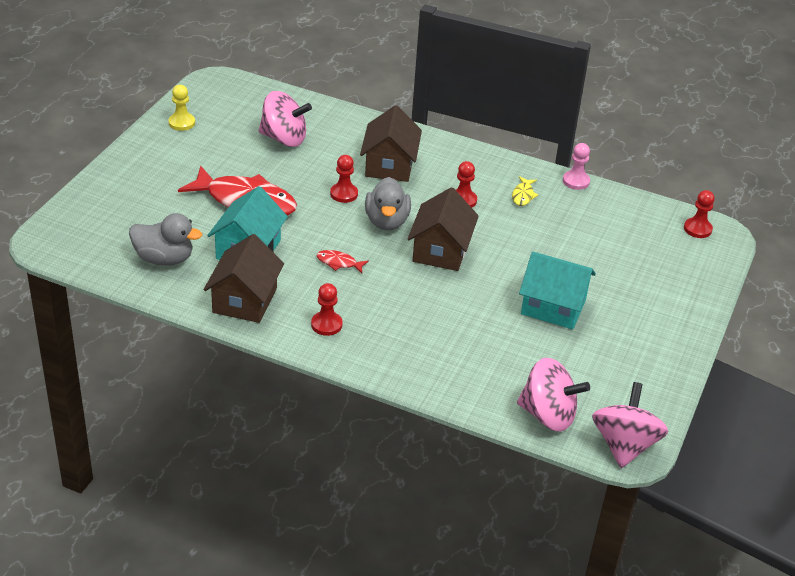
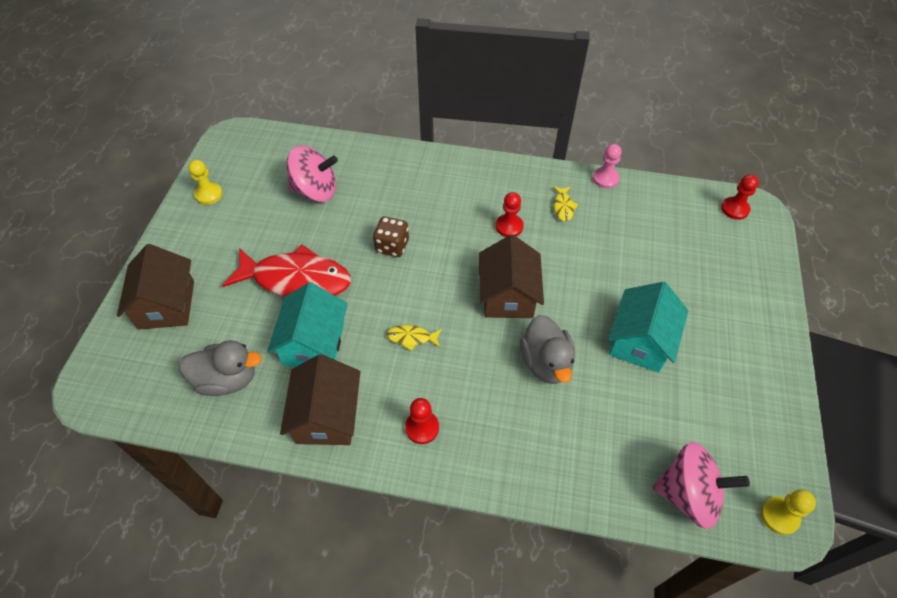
camera: 10 degrees left, 15 degrees up
(339, 263) = (411, 338): red fish -> yellow fish
(344, 194) = (392, 246): red pawn -> brown dice
(387, 221) = (444, 271): grey duck -> grey duck (546, 363)
(389, 165) = (426, 200): brown house -> brown house (166, 305)
(553, 307) = (640, 341): turquoise house -> turquoise house turned 75 degrees counterclockwise
(624, 445) = (779, 516): pink spinning top -> yellow pawn

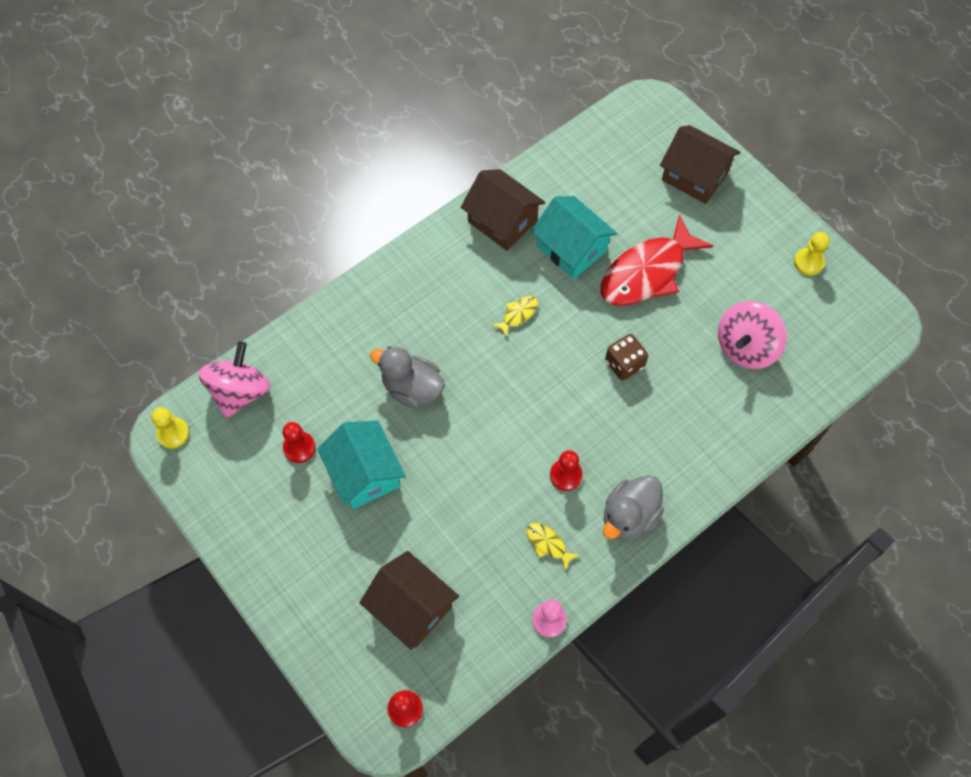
camera: 130 degrees right, 10 degrees up
(227, 379) = (587, 180): grey duck -> grey duck (629, 516)
(422, 428) = (439, 270): red pawn -> red pawn (299, 448)
(508, 295) = (494, 413): brown house -> brown house (411, 607)
(688, 494) = (240, 392): pink spinning top -> pink spinning top turned 150 degrees clockwise

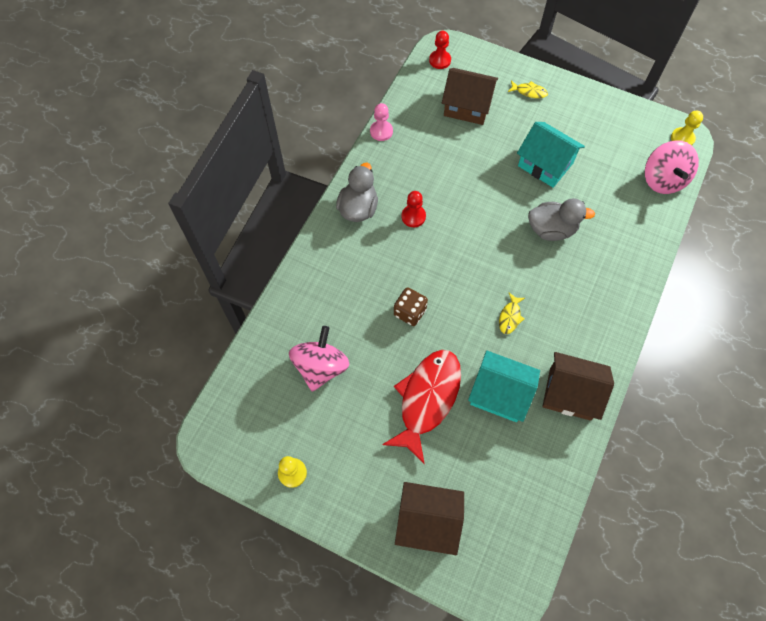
camera: 155 degrees right, 0 degrees up
(299, 448) = (597, 162): red pawn -> none
(548, 544) = (403, 171): yellow fish -> yellow fish (529, 92)

